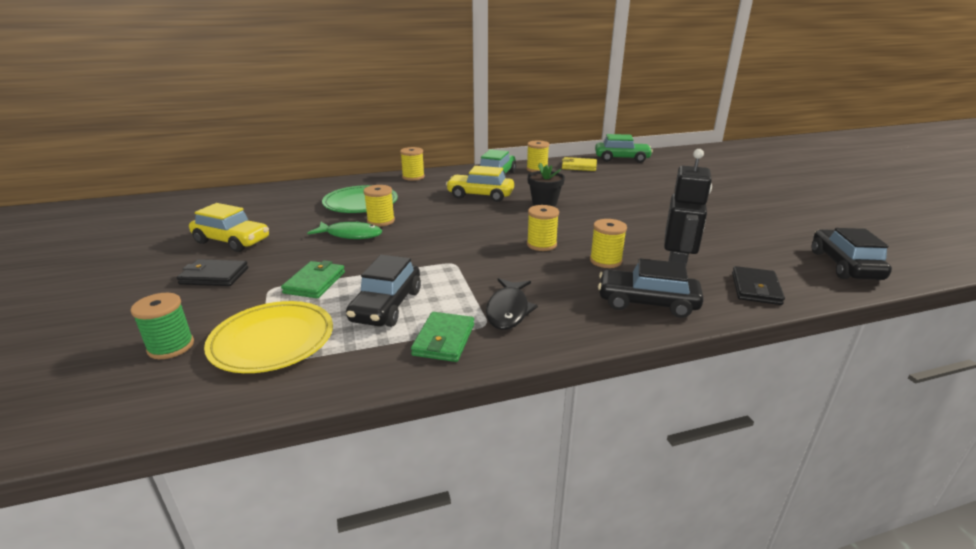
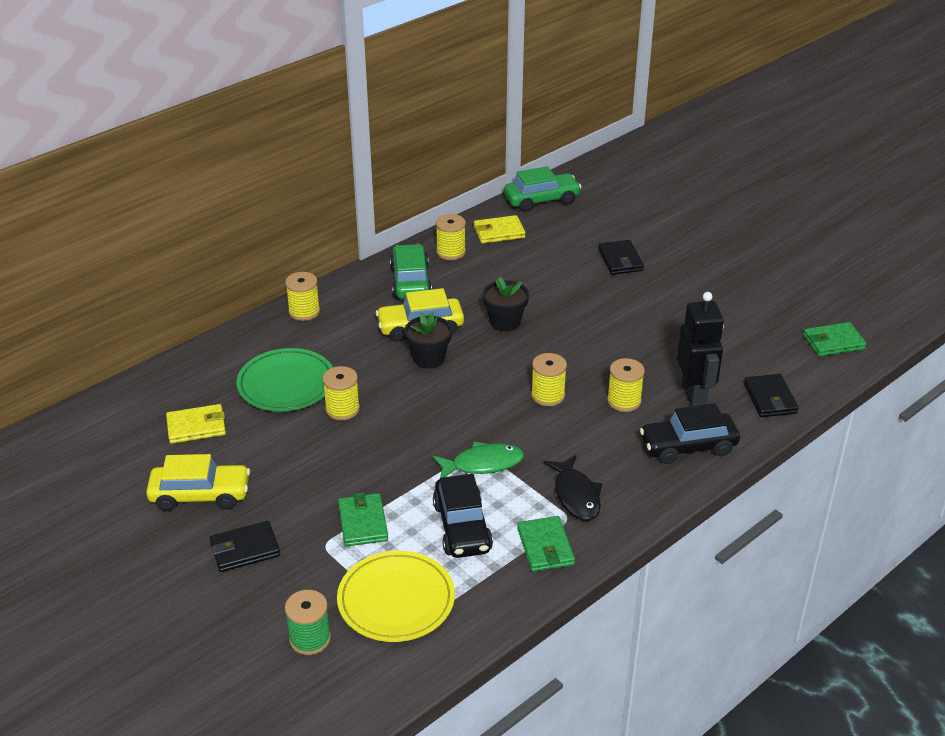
camera: 25 degrees left, 10 degrees up
(280, 210) = (196, 427): none -> yellow wallet
(351, 235) = (330, 442): green fish -> green fish (483, 464)
(470, 209) = (429, 358): none -> black flower pot
(661, 190) = (620, 260): none -> black wallet
(844, 265) = (833, 342): black car -> green wallet

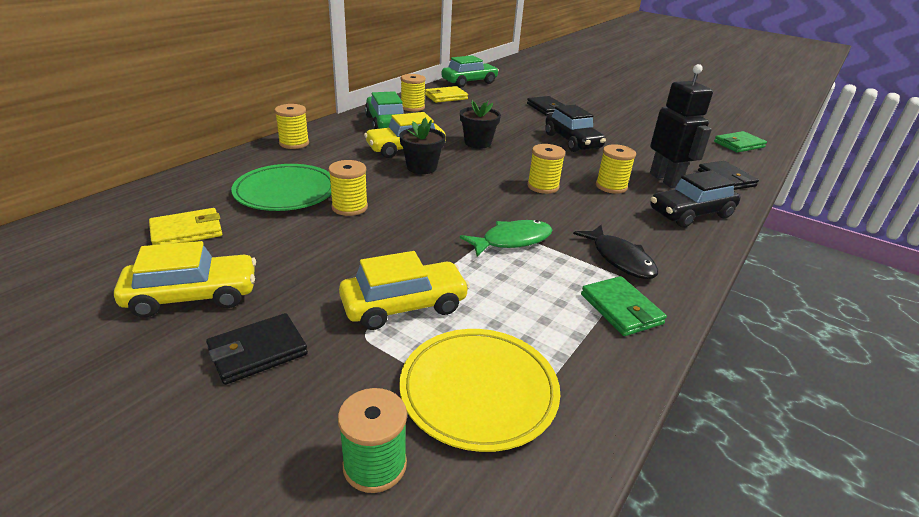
camera: 15 degrees left, 5 degrees down
(363, 522) = (404, 306): green wallet -> yellow car
(462, 527) = (520, 299): black car -> black car (572, 141)

